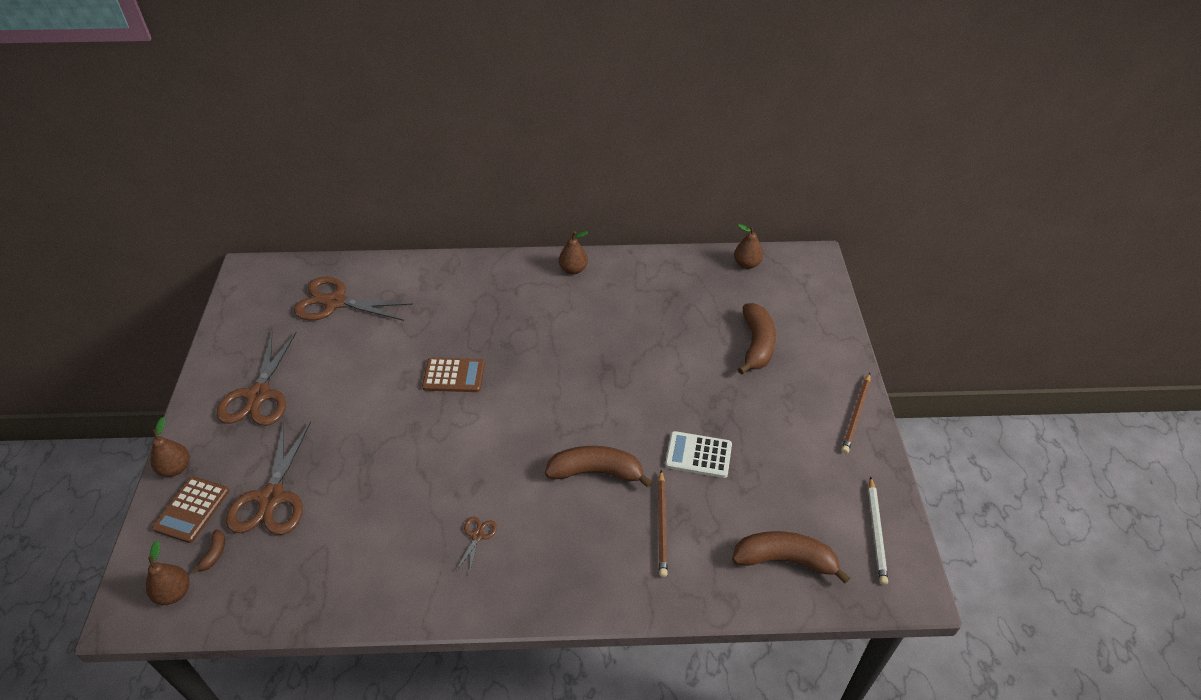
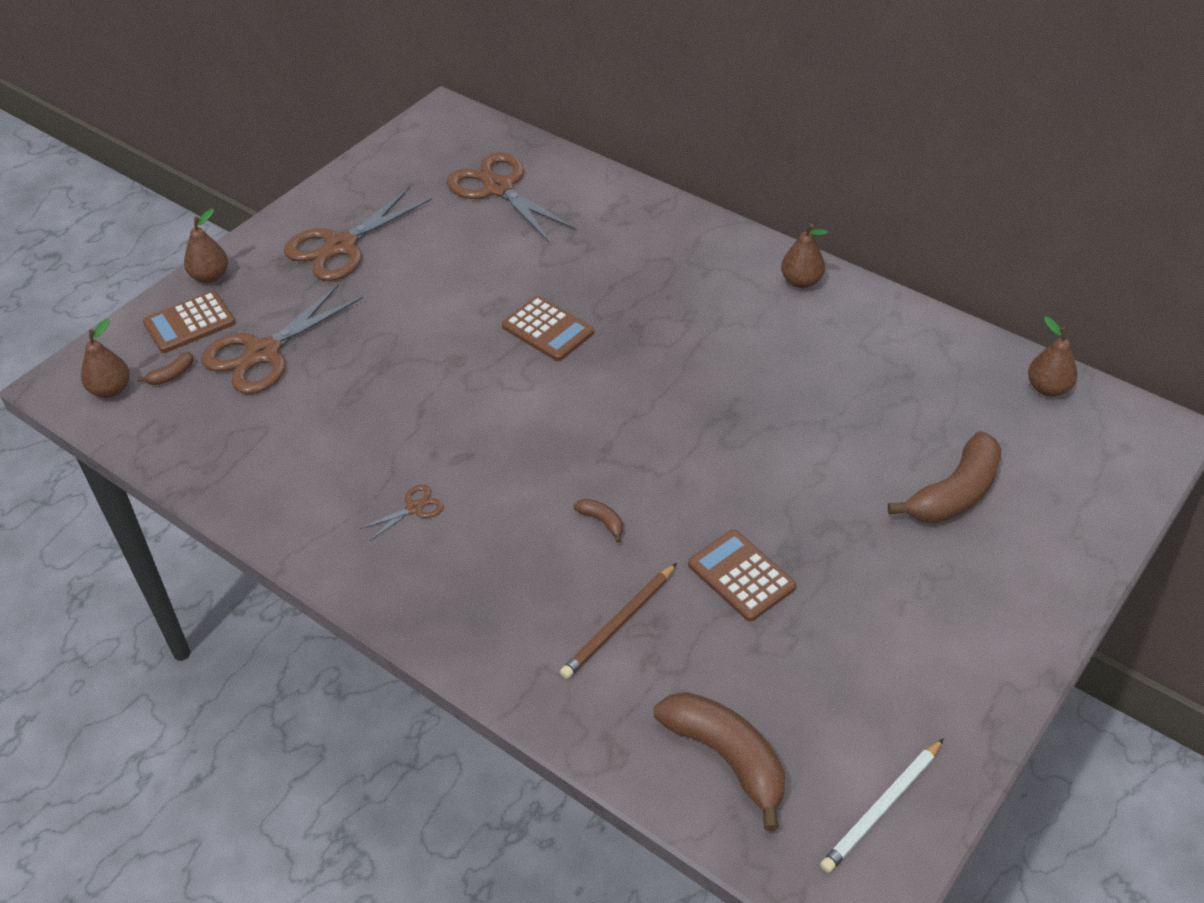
camera: 40 degrees right, 0 degrees up
(596, 472) = (602, 521): brown banana -> brown banana, size x0.43
(698, 455) = (741, 576): white calculator -> brown calculator
(856, 415) = (1008, 657): brown pencil -> none

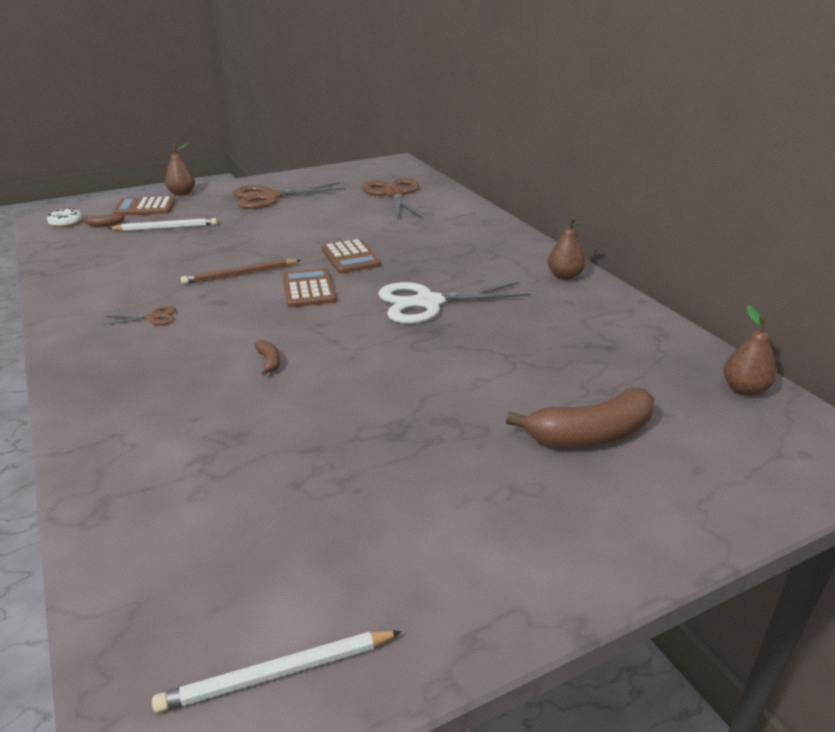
camera: 25 degrees right, 15 degrees down
(111, 389) = (66, 222): brown pear -> white donut
(263, 353) = (166, 228): brown scissors -> white pencil
(619, 623) = (207, 427): brown pencil -> brown pencil (240, 274)
(692, 375) = (428, 303): none -> white scissors
(726, 758) = (180, 558): brown banana -> none
(741, 576) = (339, 429): brown calculator -> brown calculator (308, 289)

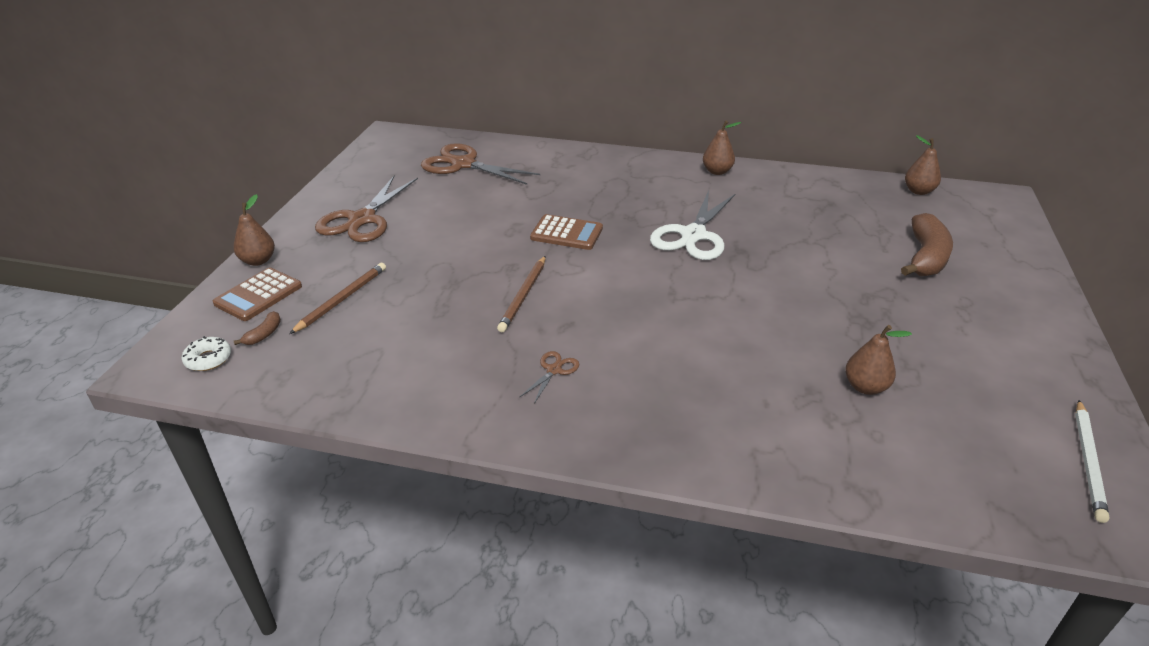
camera: 50 degrees left, 5 degrees up
(166, 228) = (342, 299): white pencil -> brown pencil
(269, 362) = (710, 337): brown banana -> none
(275, 465) = (865, 387): none -> brown pear
(308, 289) = (602, 274): brown calculator -> none

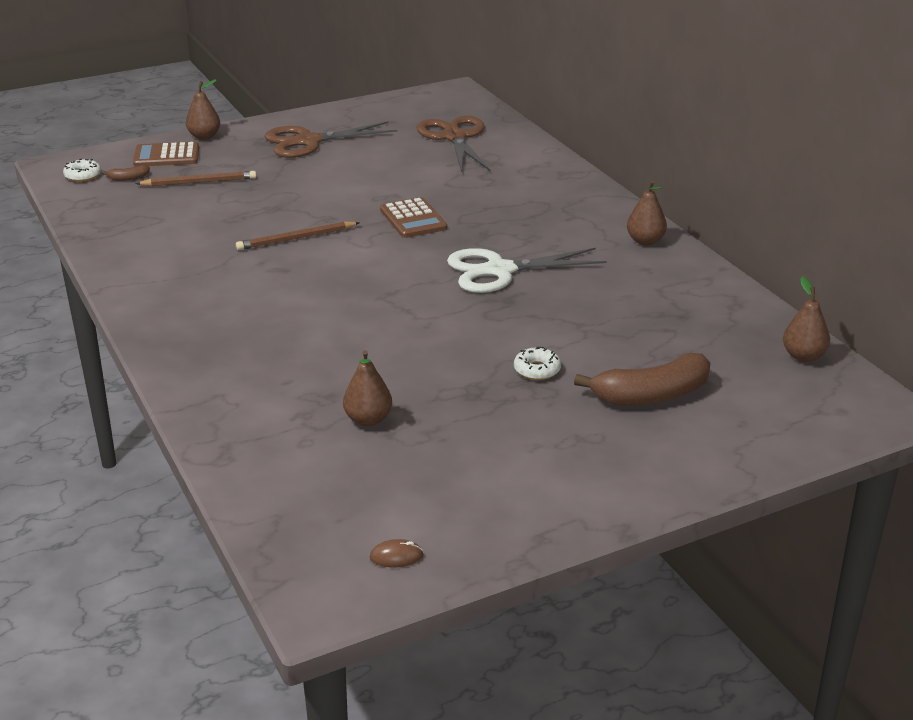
camera: 50 degrees right, 5 degrees down
(554, 370) = (218, 286): brown scissors -> none
(853, 283) = (537, 370): none -> white donut
(1088, 462) = (396, 556): white pencil -> brown mouse

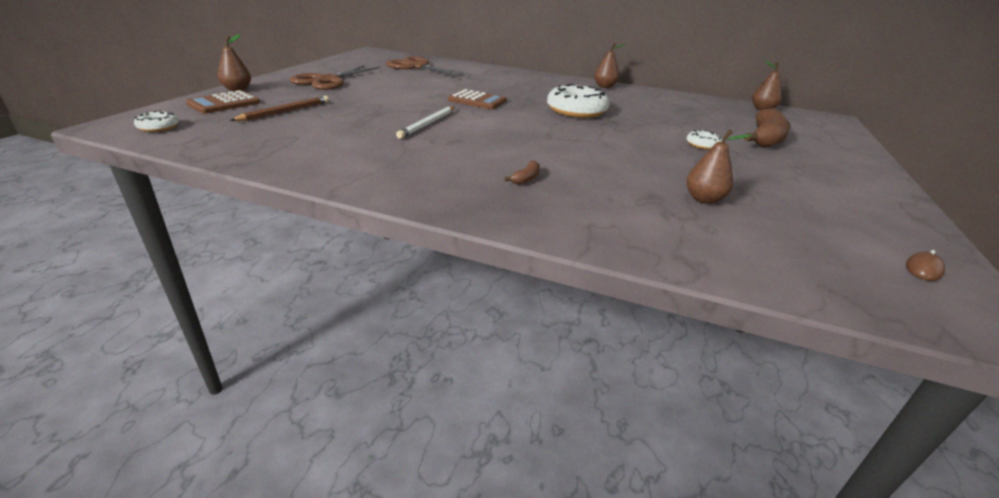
camera: 45 degrees left, 0 degrees up
(128, 178) = (212, 120): brown banana -> brown banana (526, 178)
(296, 239) = (428, 124): brown pencil -> white pencil
(499, 271) = (576, 111): white scissors -> white donut

